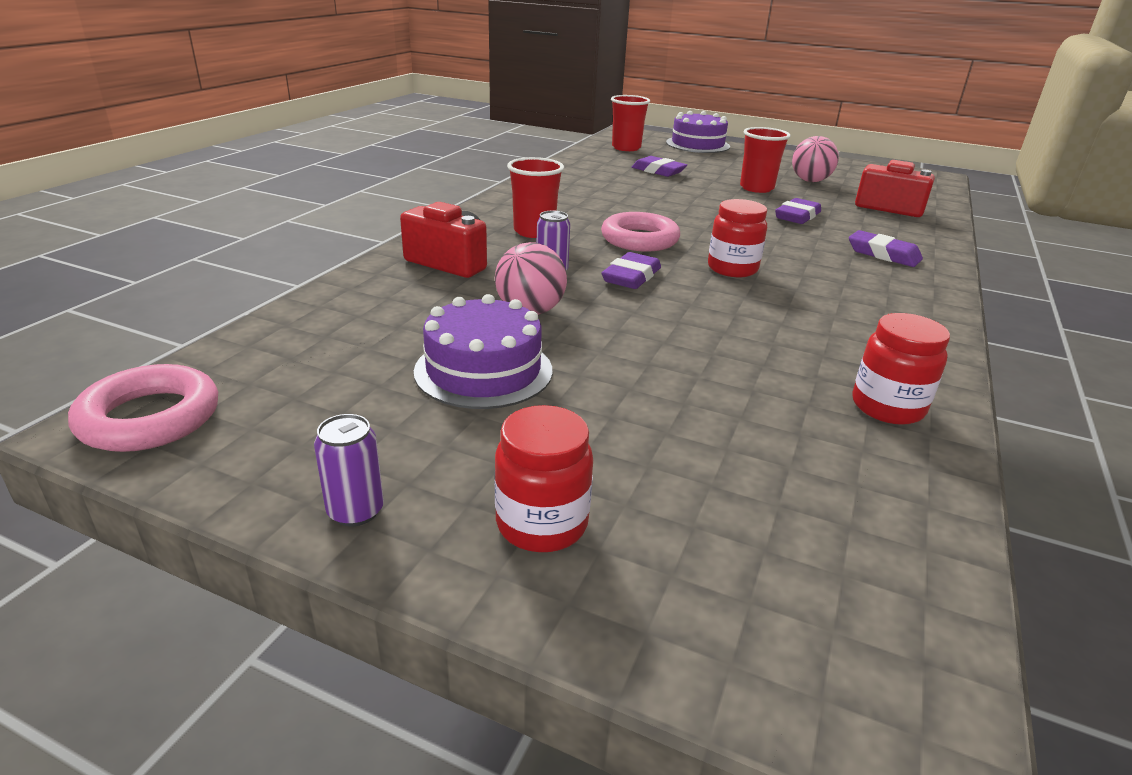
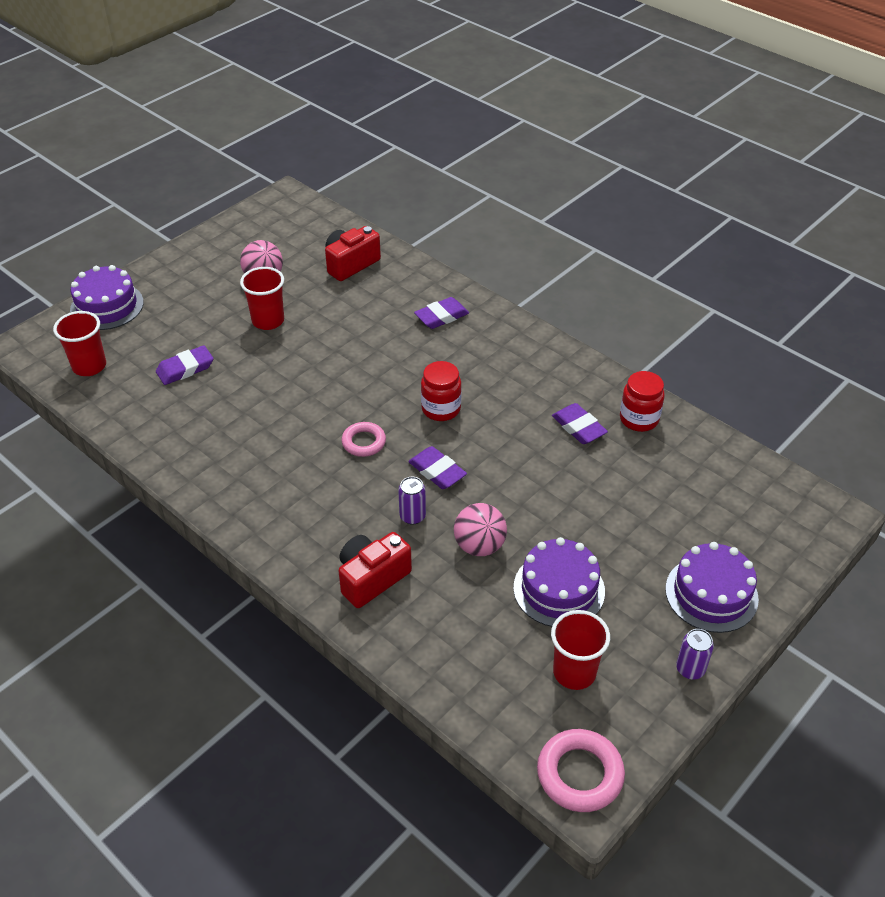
camera: 70 degrees left, 15 degrees up
(534, 231) = (320, 506): red cup -> red cup (574, 672)
(542, 524) = (711, 594): red jar -> purple cake
(639, 239) = (364, 442): pink ring -> pink ring, size x0.65
(797, 216) = (348, 326): purple eraser -> purple eraser (578, 427)

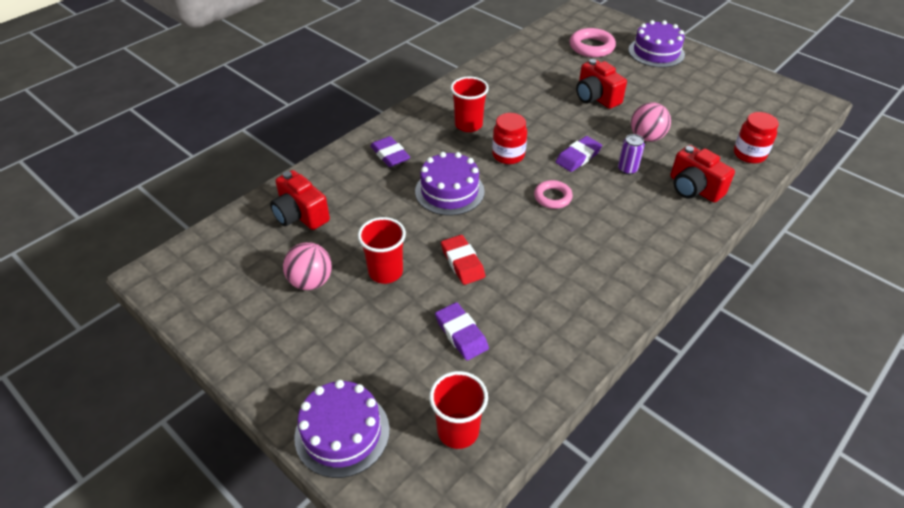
camera: 90 degrees left, 0 degrees up
(272, 370) = (462, 262): none -> red eraser
(559, 589) = (673, 105): purple cake -> purple cake (449, 191)
(571, 503) = (596, 97): none -> red camera
(574, 672) = (735, 102): red cup -> red cup (468, 125)
(578, 427) = (521, 91): purple eraser -> none
(580, 774) = (803, 104): pink ring -> pink ring (591, 47)
(639, 419) = (510, 66): red jar -> red jar (749, 154)
(690, 669) = (713, 63): purple can -> none

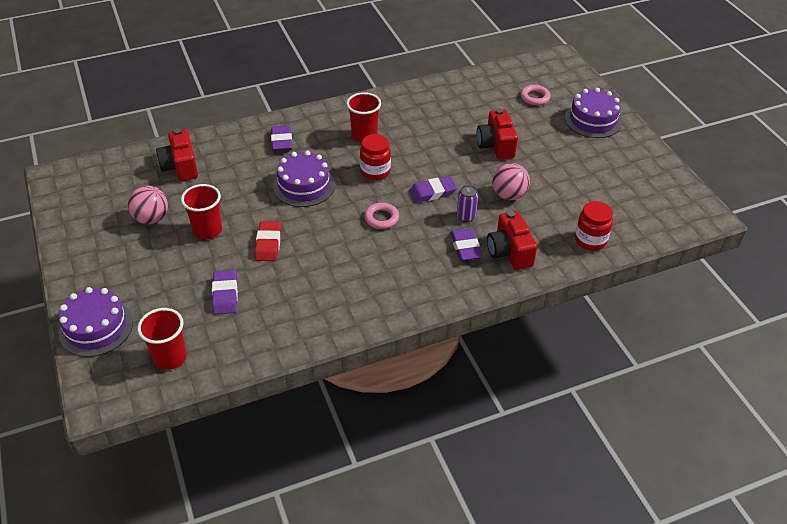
camera: 25 degrees right, 0 degrees up
(591, 47) = (535, 97): pink ring -> pink ring, size x0.65
(653, 198) = (465, 247): none -> purple eraser

